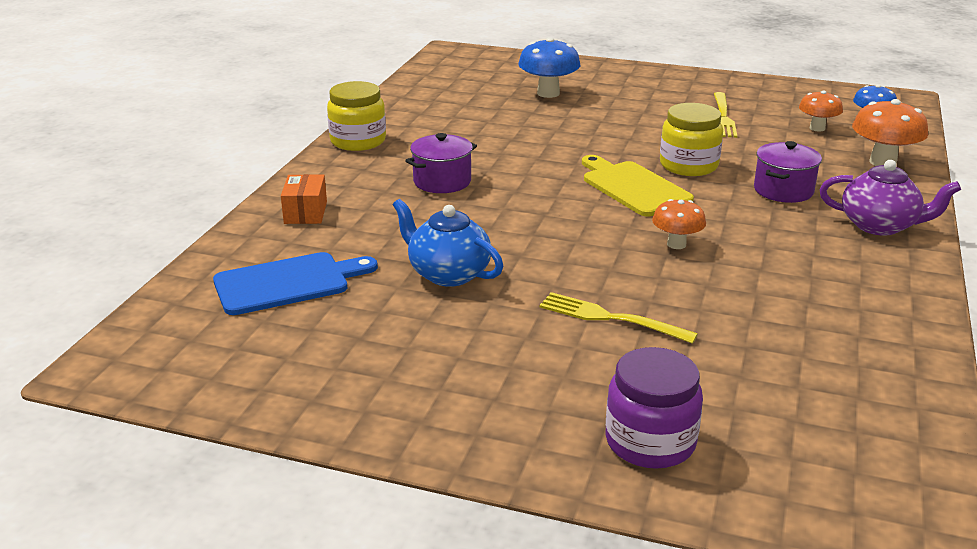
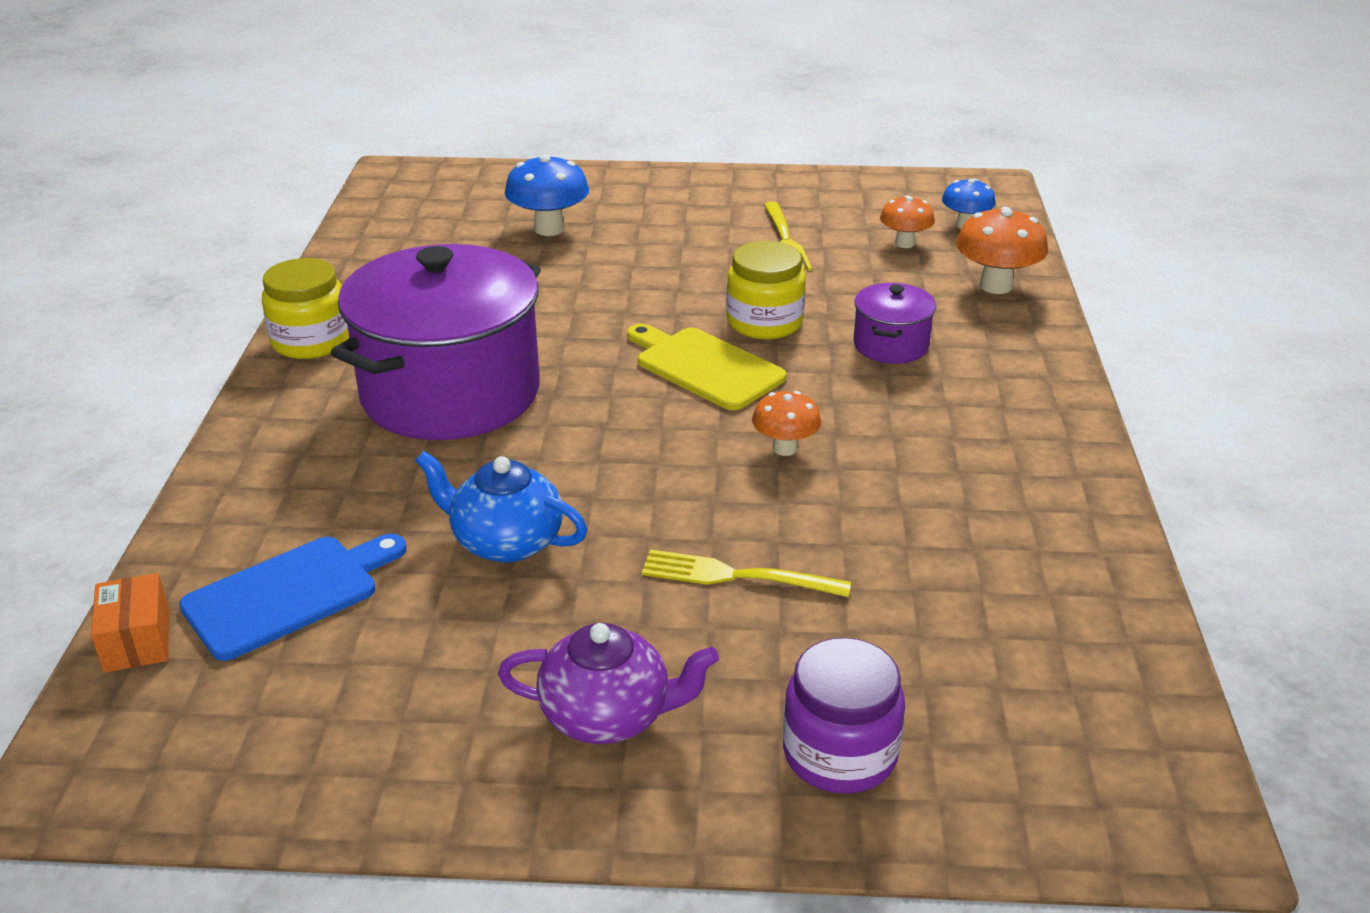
camera: 15 degrees left, 5 degrees up
(305, 212) = (275, 472): orange box -> orange box (137, 641)
(442, 181) = (450, 393): purple pot -> purple pot, size x2.25
(880, 225) = (1018, 382): purple teapot -> purple teapot (608, 716)

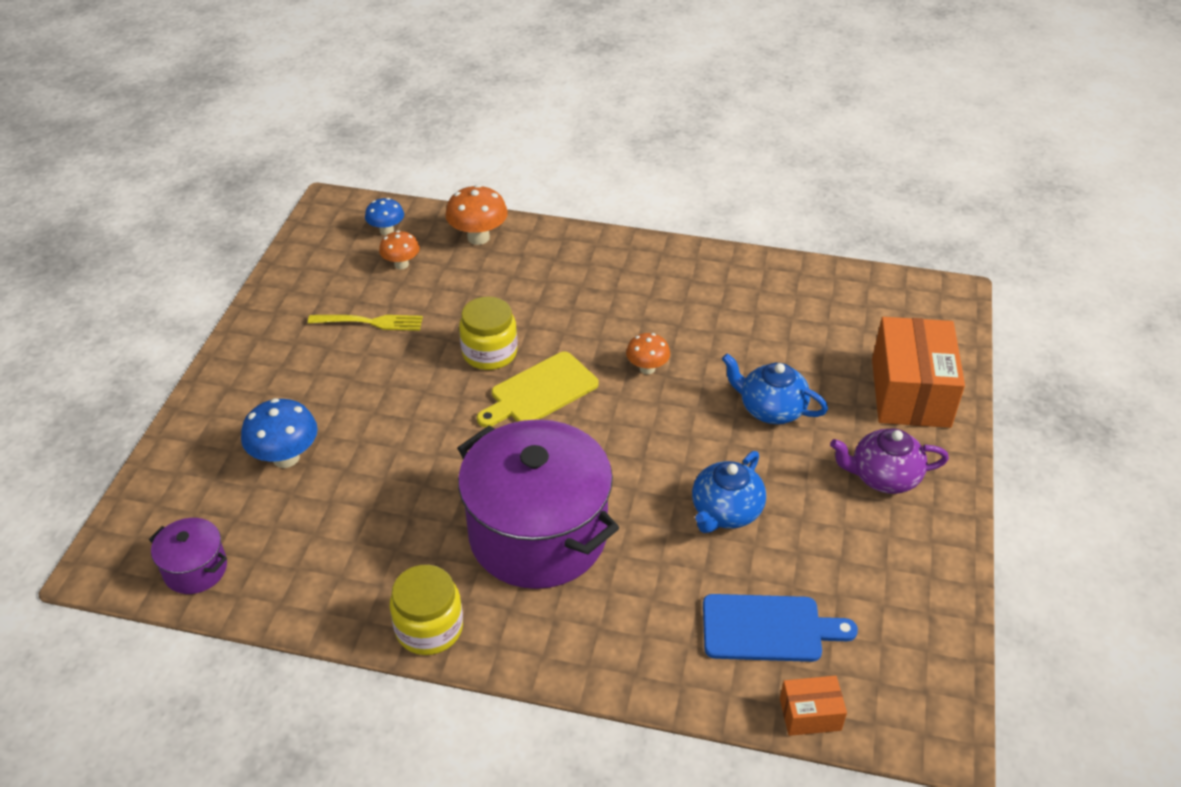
camera: 80 degrees left, 10 degrees up
(289, 594) = (768, 628): blue cutting board -> blue cutting board turned 120 degrees clockwise
(608, 716) = (883, 477): purple teapot -> purple teapot turned 105 degrees counterclockwise
(737, 576) = (771, 409): yellow fork -> blue teapot
(840, 754) = (910, 392): purple jar -> orange box
(890, 345) = (539, 299): purple pot -> purple pot (195, 569)

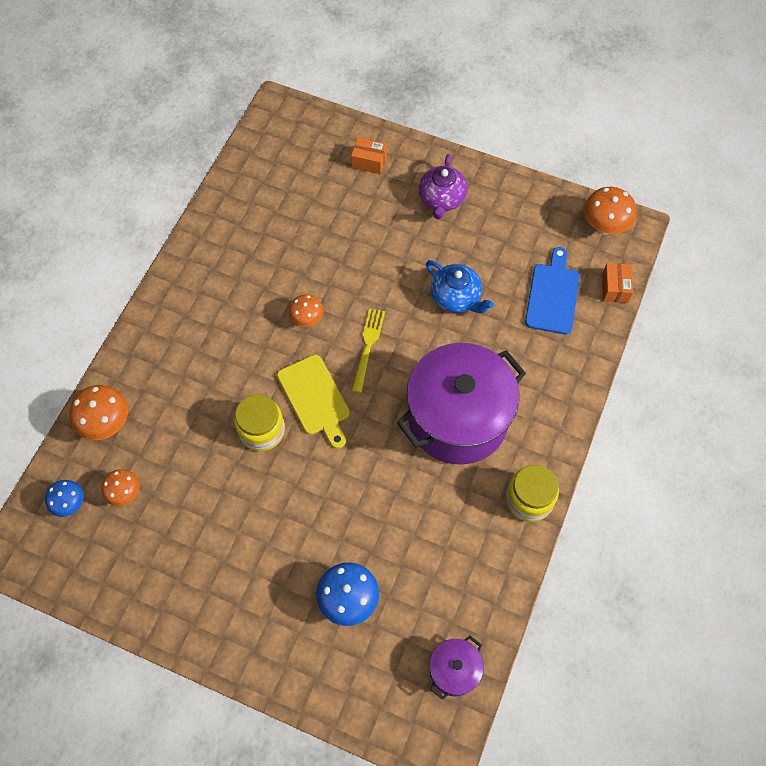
camera: 80 degrees left, 20 degrees up
(370, 322) = (198, 525): yellow fork -> yellow fork (368, 346)
(771, 409) = (367, 248): blue teapot -> none
(910, 392) = (369, 162): orange box -> orange box, size x0.47
(925, 690) = (604, 226): none -> orange mushroom

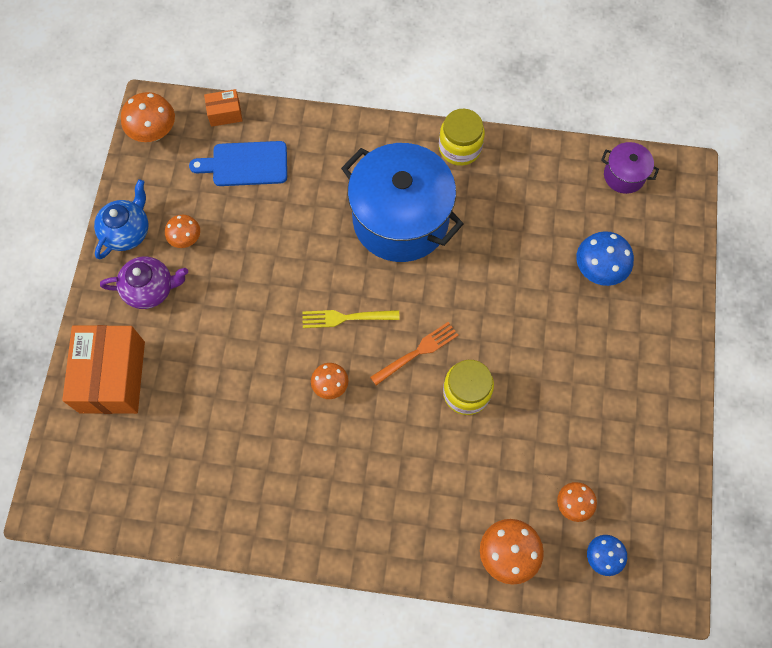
camera: 105 degrees left, 5 degrees up
(315, 398) = (417, 352): yellow cutting board -> orange fork
(369, 162) = (112, 377): orange box -> orange box, size x2.13
(456, 298) = (269, 249): blue teapot -> blue teapot (127, 231)
(458, 419) = (400, 220): purple pot -> blue pot
(484, 234) = (186, 239): none -> orange mushroom

